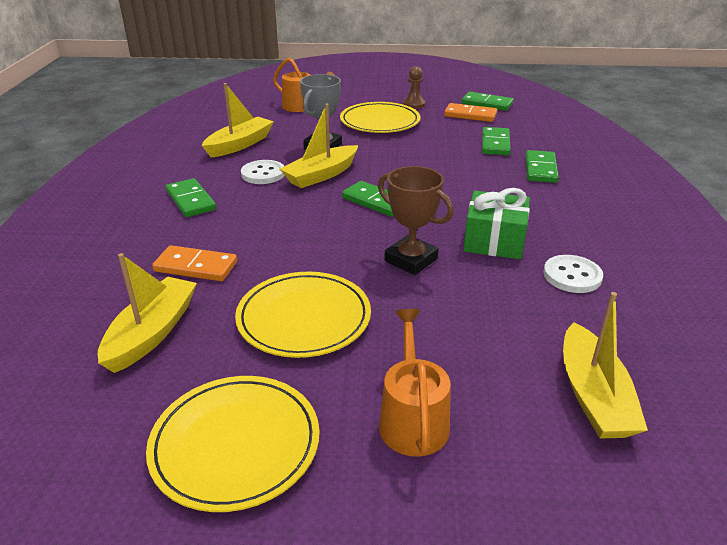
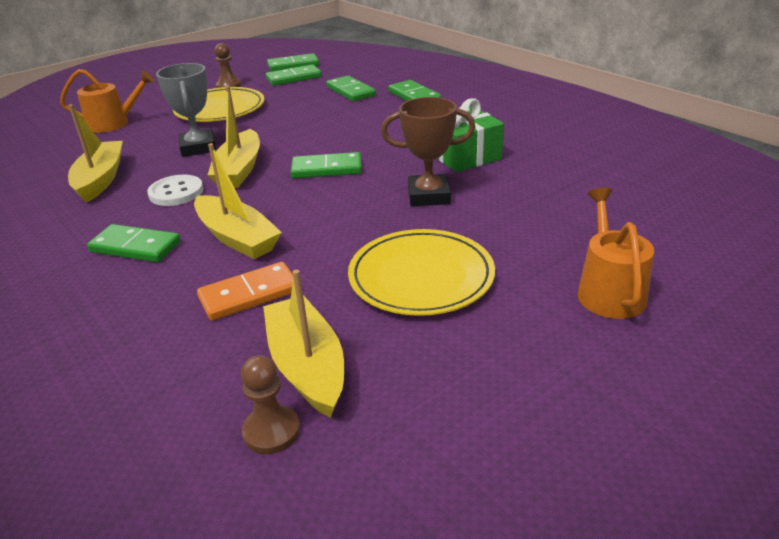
camera: 40 degrees left, 0 degrees up
(80, 358) = (271, 431): none -> brown pawn
(235, 444) = (530, 389): yellow plate -> none
(412, 419) = (609, 291): orange watering can -> orange watering can turned 45 degrees clockwise
(470, 115) = (294, 78): orange domino -> green domino
(572, 276) = (548, 154): white button -> none
(593, 396) = (673, 214): yellow boat -> yellow boat (237, 238)

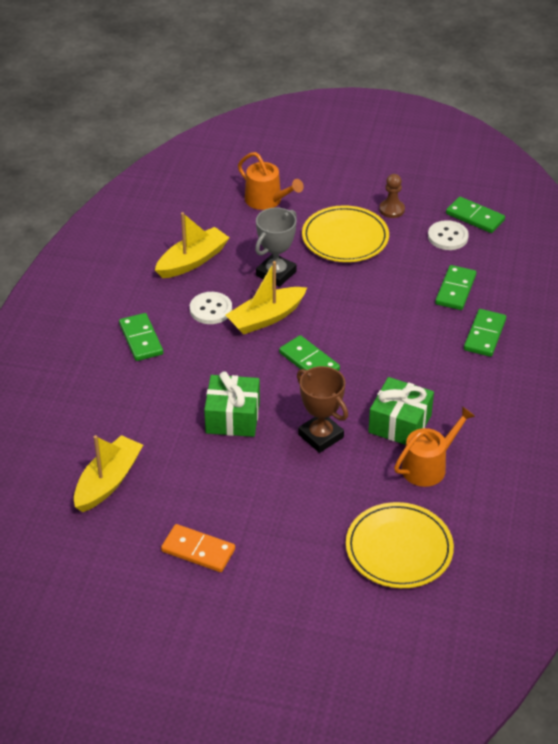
camera: 50 degrees right, 10 degrees up
(237, 238) = (188, 376): yellow boat -> none
(249, 294) = (142, 420): orange domino -> orange domino (198, 550)
(271, 431) = (58, 497): brown pawn -> none
(294, 78) = (448, 237): green domino -> white button
(335, 233) = (232, 417): none -> green gift
(421, 277) = (221, 483): yellow plate -> yellow plate (399, 549)
(609, 291) = (280, 575): orange watering can -> orange watering can (428, 466)

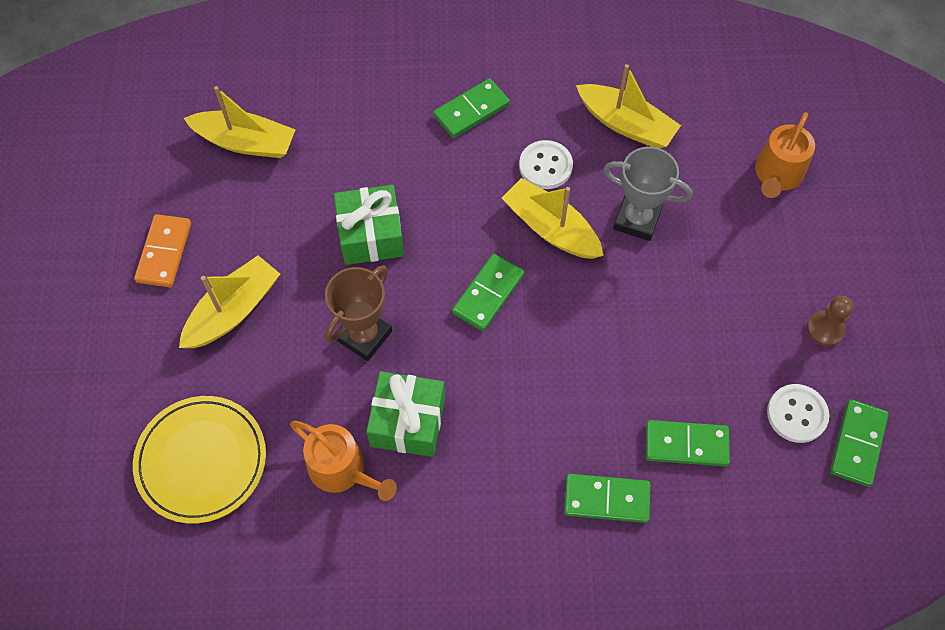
camera: 75 degrees right, 20 degrees up
(271, 511) = (233, 311): none -> yellow boat
(345, 238) = (739, 283): yellow plate -> none

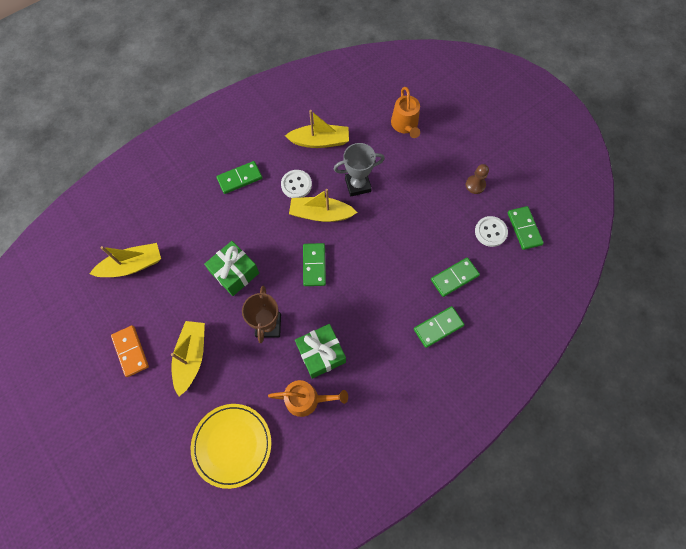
camera: 35 degrees left, 5 degrees up
(471, 110) = (239, 178): green domino -> green domino turned 45 degrees clockwise

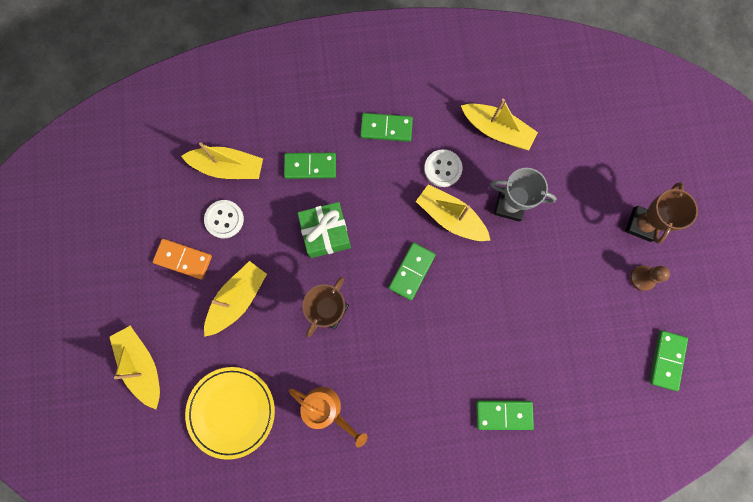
camera: 30 degrees right, 10 degrees up
(131, 351) = (183, 259): orange domino -> orange domino turned 75 degrees counterclockwise
(138, 451) = (142, 365): none -> yellow boat
(321, 354) = (366, 371): green gift -> none
(405, 125) = (605, 162): orange watering can -> none
(453, 152) = (641, 224): none -> brown trophy
(454, 277) = (554, 370): green domino -> green domino (310, 166)
(490, 232) = (626, 342): white button -> white button (224, 219)

